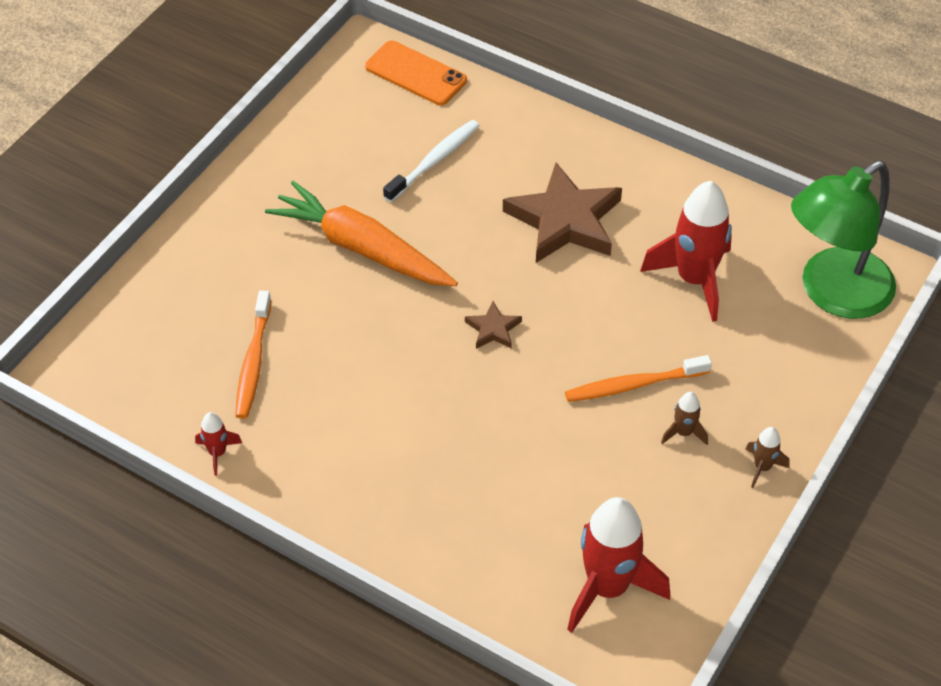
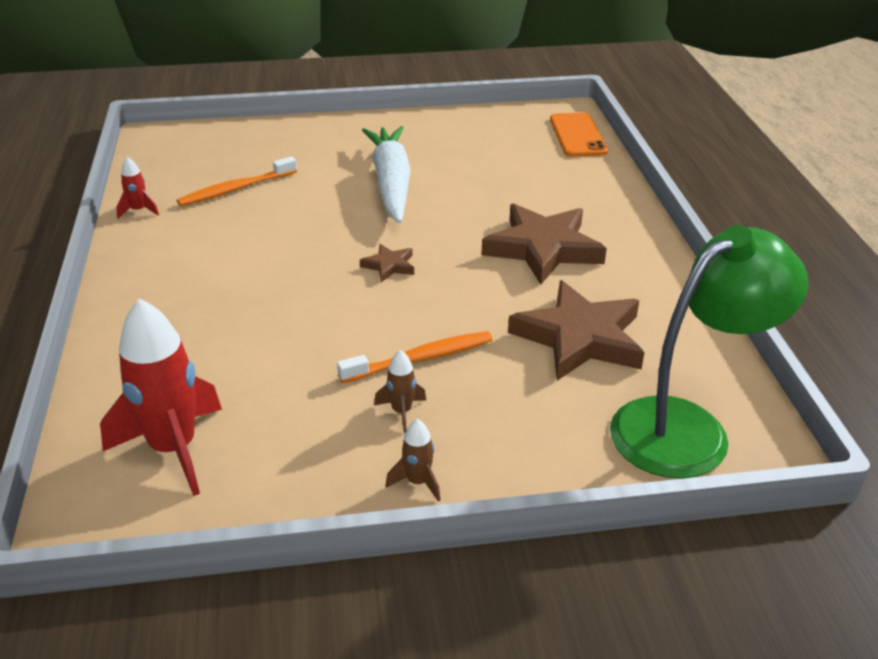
camera: 50 degrees right, 15 degrees down
(361, 248) = (391, 183): orange carrot -> white carrot
(434, 161) = (512, 174): white toothbrush -> none
(634, 385) = (420, 359): orange toothbrush -> orange toothbrush turned 120 degrees clockwise
(694, 279) = (580, 338): red rocket -> brown star
(833, 293) = (687, 427): green lamp -> green lamp turned 135 degrees clockwise

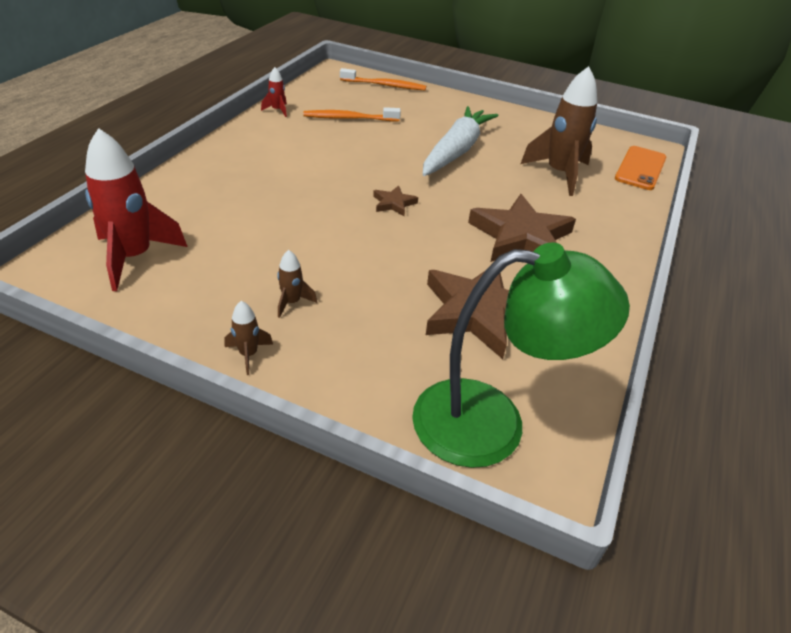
camera: 30 degrees right, 5 degrees up
(420, 359) = (345, 273): orange toothbrush -> orange toothbrush (385, 85)
(513, 169) = (559, 174): none -> brown rocket

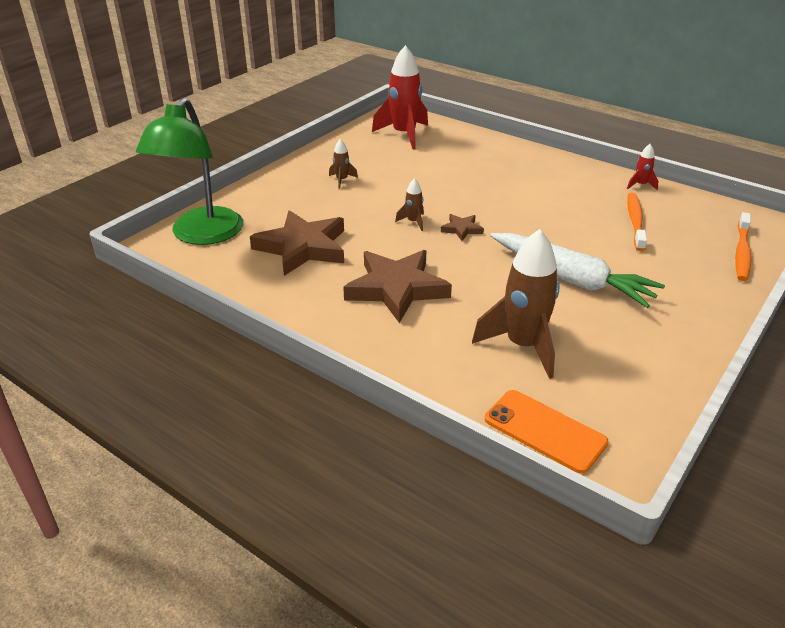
camera: 105 degrees right, 5 degrees down
(248, 354) = (300, 166): brown rocket -> brown rocket (413, 222)

